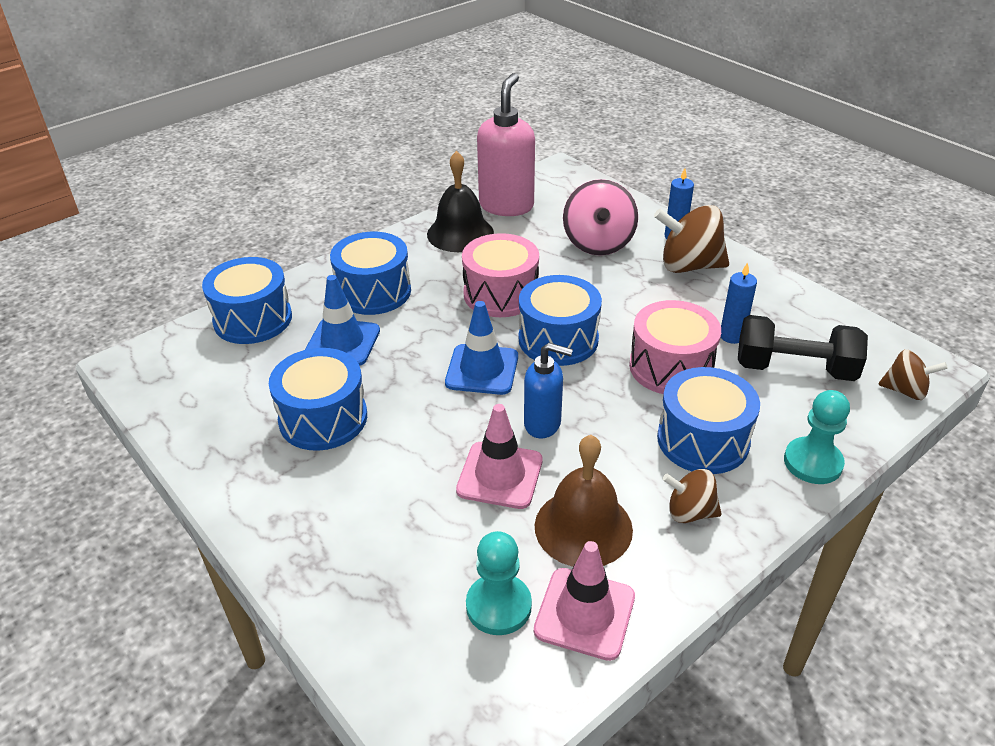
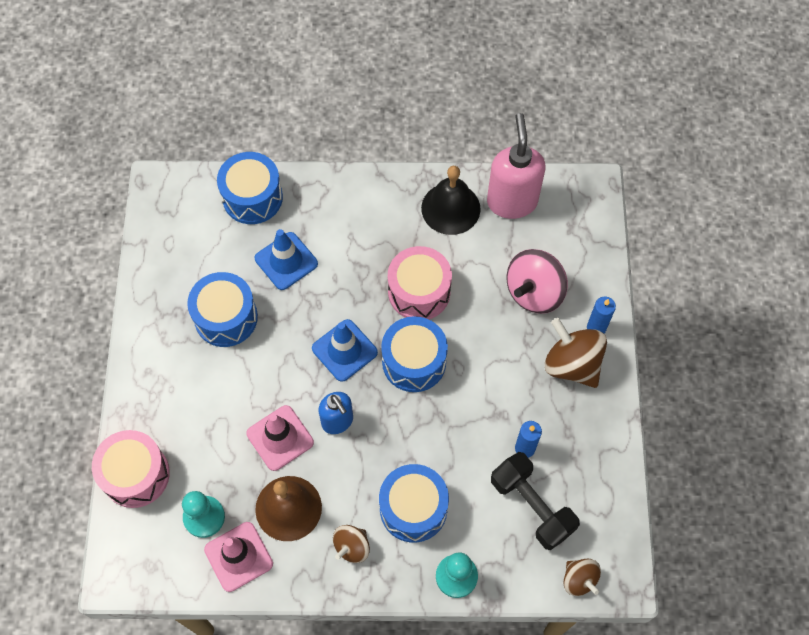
camera: 40 degrees right, 25 degrees up
(374, 292) = (343, 227): blue drum -> none
(506, 206) = (511, 201): pink soap dispenser -> pink soap dispenser turned 60 degrees counterclockwise
(671, 367) = (457, 441): pink drum -> pink drum (136, 475)
(690, 512) = (352, 547): brown spinning top -> brown spinning top turned 105 degrees counterclockwise

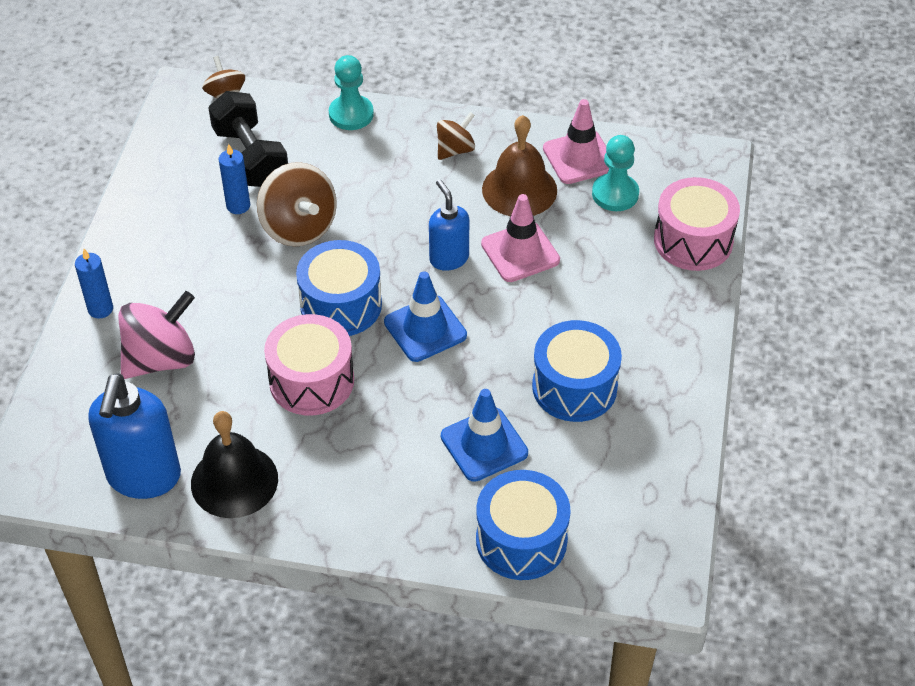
camera: 170 degrees left, 15 degrees down
(413, 508) = (381, 171): blue drum -> none
(511, 201) = (144, 477): pink soap dispenser -> blue soap dispenser
(572, 364) = (148, 276): brown spinning top -> brown spinning top (299, 227)

